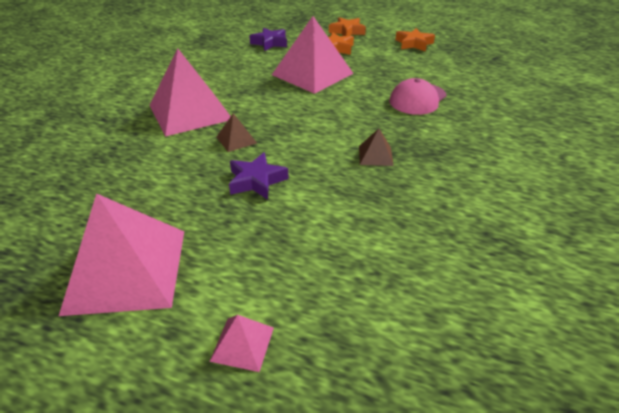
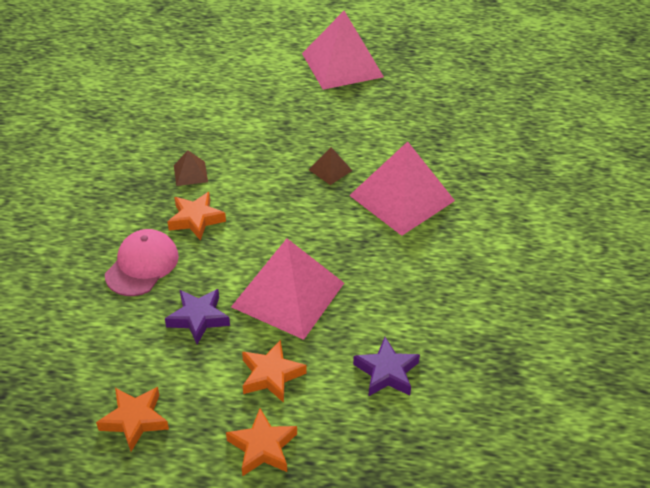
camera: 165 degrees right, 5 degrees up
(242, 344) = (254, 46): pink pyramid -> none
(256, 181) = (290, 132): purple star -> purple star (198, 318)
(373, 120) = (196, 219): none -> orange star

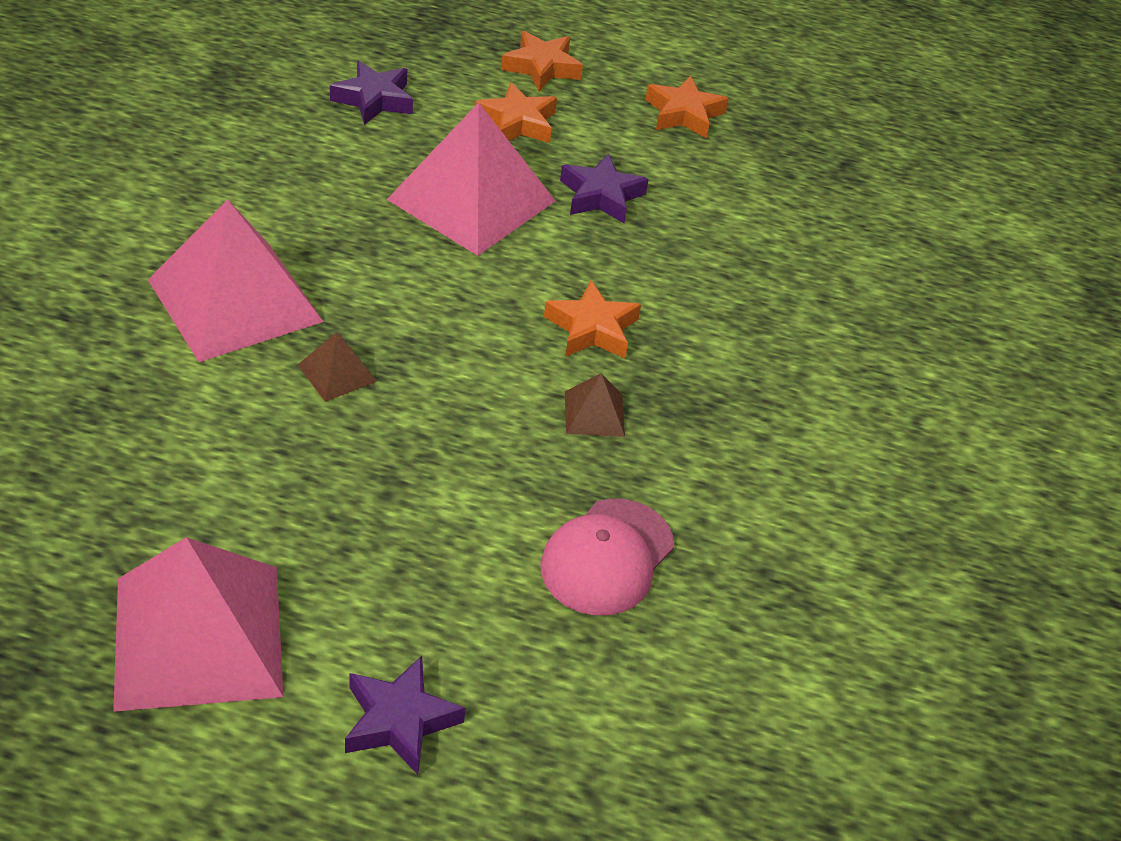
camera: 175 degrees left, 0 degrees up
(142, 265) = (679, 276): pink cap -> pink cap (607, 557)
(256, 53) = (399, 721): none -> purple star

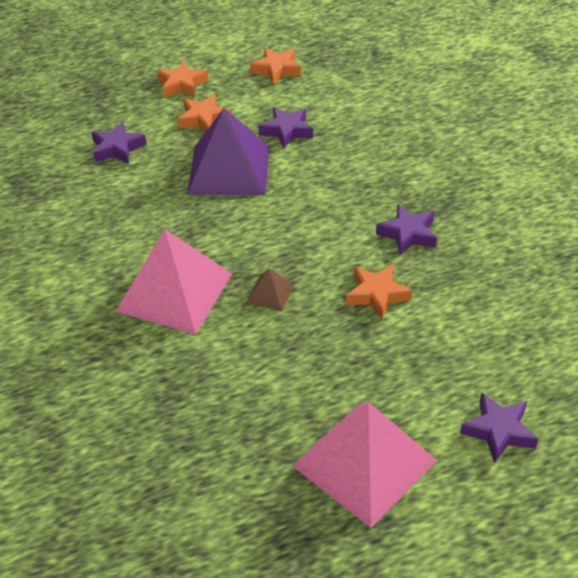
camera: 30 degrees left, 0 degrees up
(471, 200) = (229, 169): pink pyramid -> purple pyramid
(592, 329) = (359, 196): orange star -> orange star (377, 294)
(594, 413) = (408, 234): brown pyramid -> purple star
(607, 557) = (492, 294): pink cap -> none

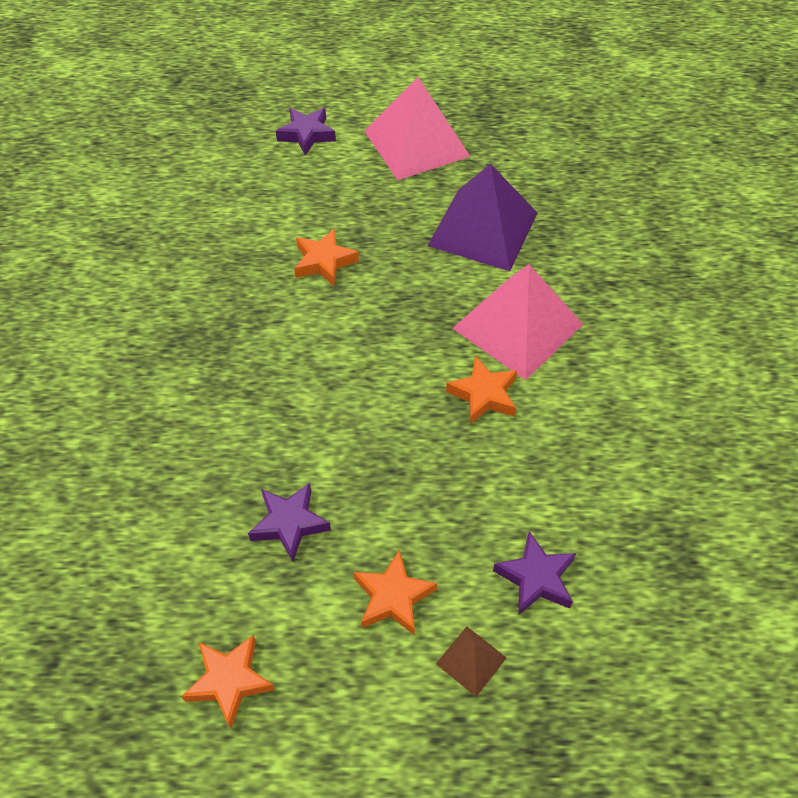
camera: 160 degrees left, 10 degrees up
(182, 85) = (397, 703): orange star -> orange star (483, 395)
(229, 169) = (397, 478): purple pyramid -> purple pyramid (483, 229)
(270, 294) = (423, 294): brown pyramid -> brown pyramid (471, 660)
(408, 234) = (249, 314): purple star -> none

